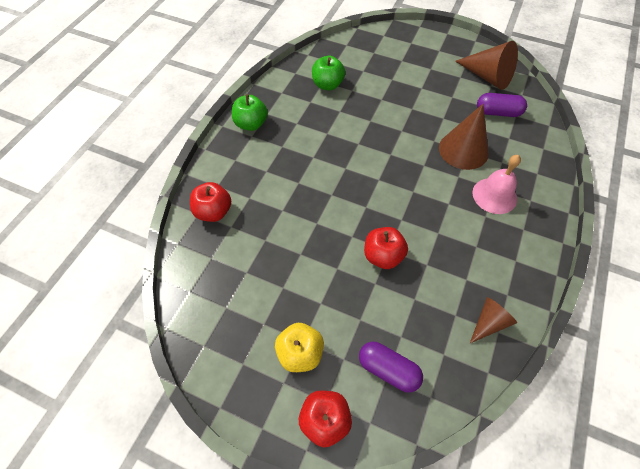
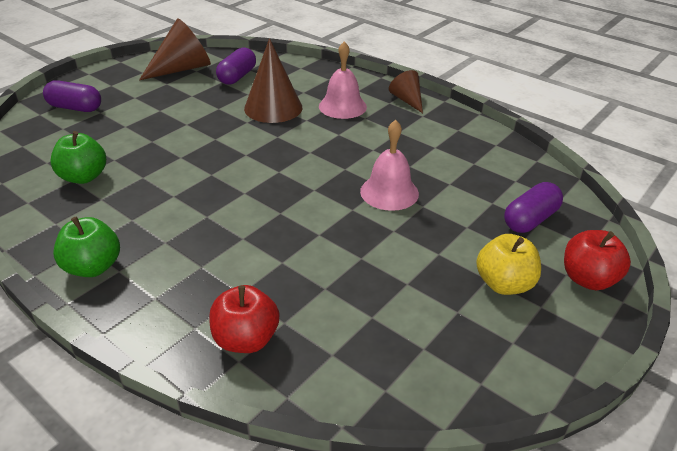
camera: 75 degrees left, 20 degrees down
(383, 256) = (389, 192): red apple -> pink bell
(400, 47) = (75, 108): none -> purple capsule
(489, 323) = (486, 147): brown cone -> brown cone (407, 100)

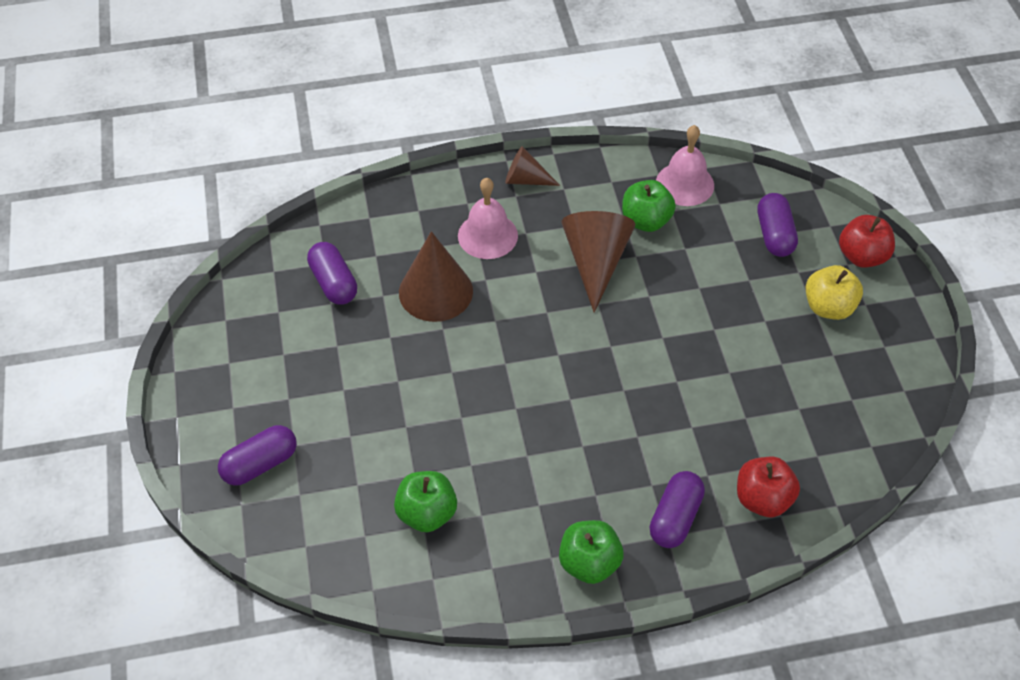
camera: 50 degrees left, 15 degrees up
(178, 294) = (675, 518): none -> purple capsule
(182, 69) = (260, 322): brown cone -> brown cone (595, 262)
(389, 192) = (661, 296): pink bell -> pink bell (685, 184)
(447, 156) = (645, 221): none -> green apple

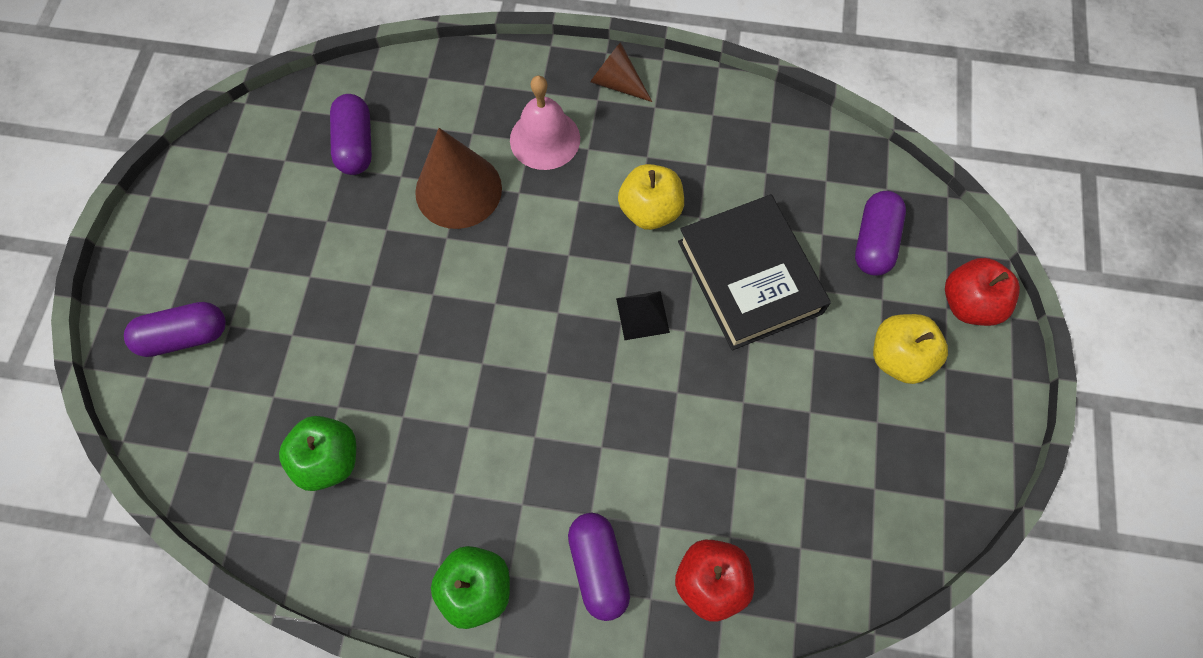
camera: 20 degrees right, 15 degrees up
(595, 262) = (650, 210): brown cone -> yellow apple
(625, 336) = (642, 315): none -> black pyramid
(645, 221) = (730, 176): green apple -> none
(675, 518) = (598, 567): purple capsule -> purple capsule turned 60 degrees counterclockwise
(685, 184) = (796, 143): pink bell -> none
(693, 286) = (749, 277): none -> black book

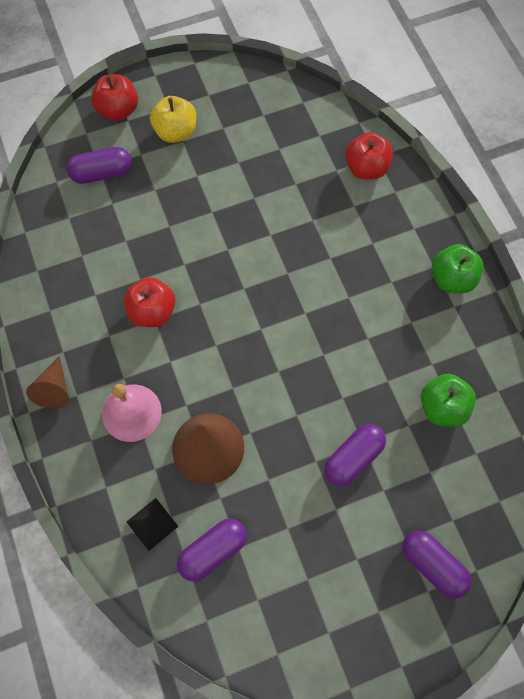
camera: 120 degrees left, 0 degrees up
(598, 567) = (397, 224): purple capsule -> purple capsule (353, 458)
(642, 315) = (232, 278): black pyramid -> black pyramid (152, 524)
(650, 210) = (152, 311): yellow apple -> red apple
(749, 277) = (168, 230): black book -> none

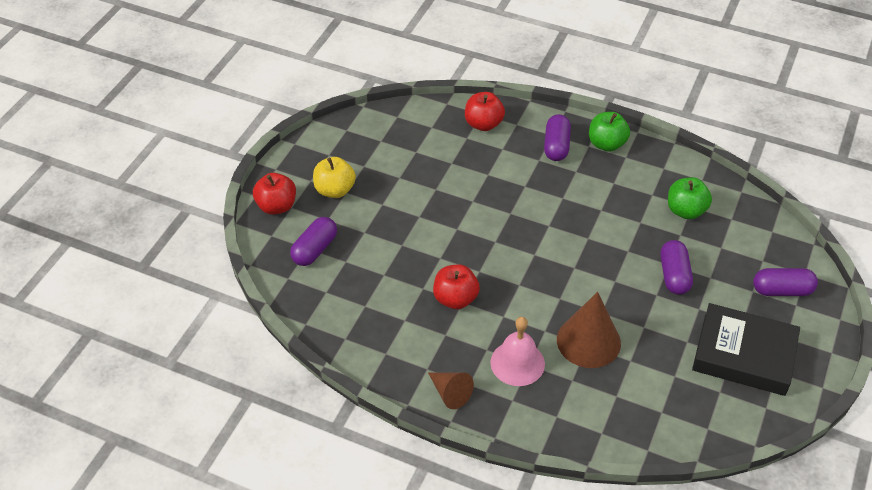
camera: 45 degrees left, 20 degrees down
(152, 524) = (610, 409): black pyramid -> none
(213, 551) = (663, 390): purple capsule -> purple capsule (556, 146)
(320, 589) = (744, 355): none -> black book

